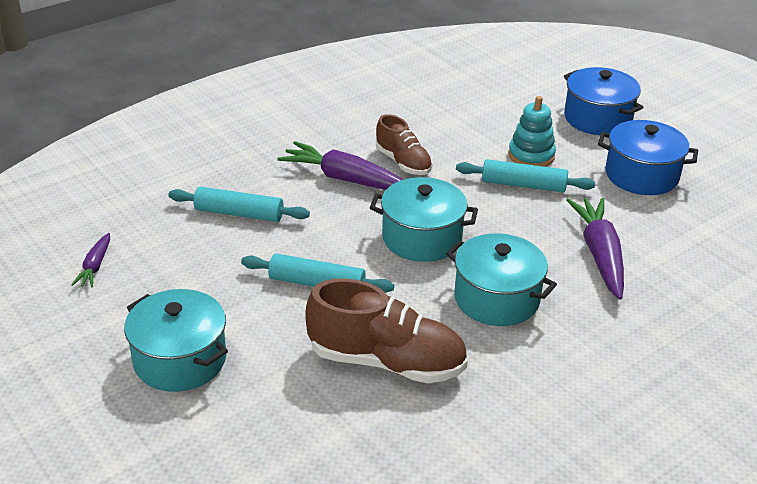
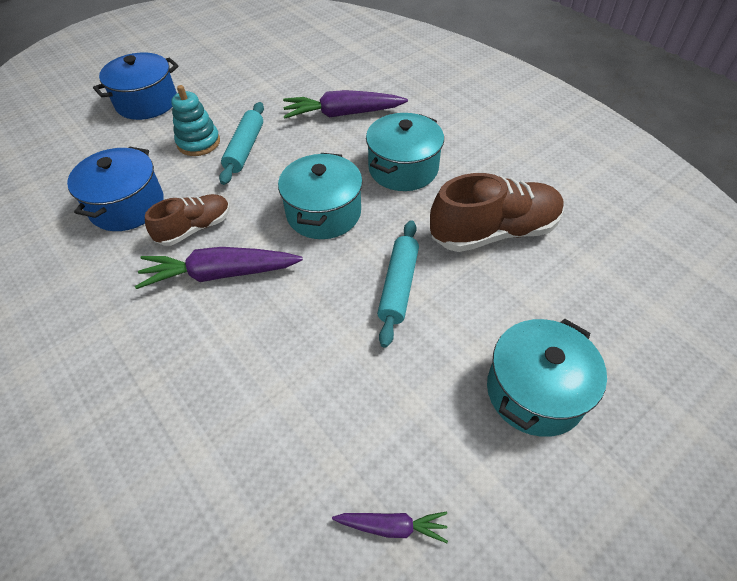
camera: 90 degrees left, 15 degrees up
(239, 213) = (279, 370): turquoise rolling pin -> none
(345, 179) = (220, 274): purple carrot -> purple carrot turned 60 degrees clockwise
(386, 362) = (494, 232): brown shoe -> brown shoe turned 60 degrees clockwise
(641, 175) = (238, 87): blue pot -> blue pot (127, 206)

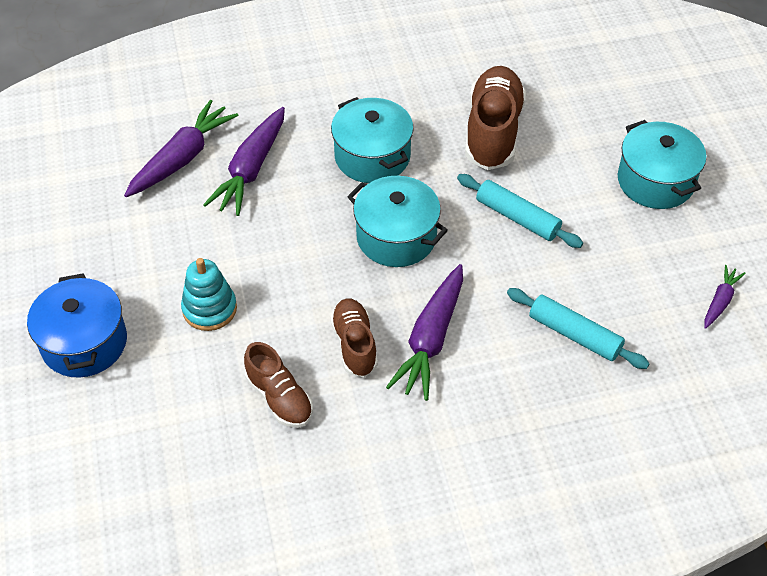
camera: 65 degrees left, 0 degrees up
(127, 206) = (279, 398): blue pot -> brown shoe
(245, 149) = (252, 270): turquoise rolling pin -> turquoise rolling pin (574, 334)
(331, 82) = (182, 158): none -> purple carrot

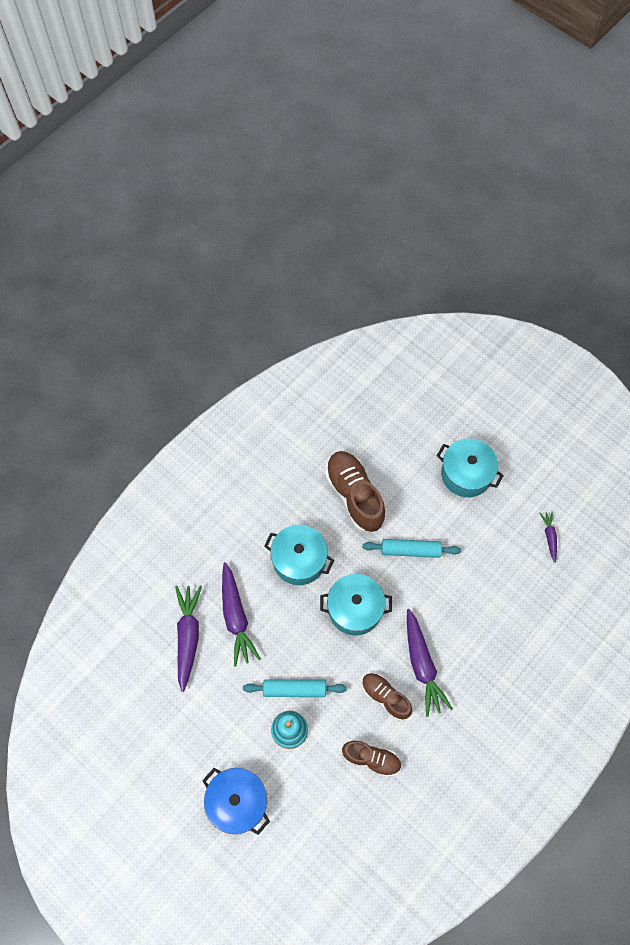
camera: 35 degrees left, 15 degrees up
(574, 334) = (492, 610): turquoise rolling pin -> turquoise rolling pin (294, 689)

